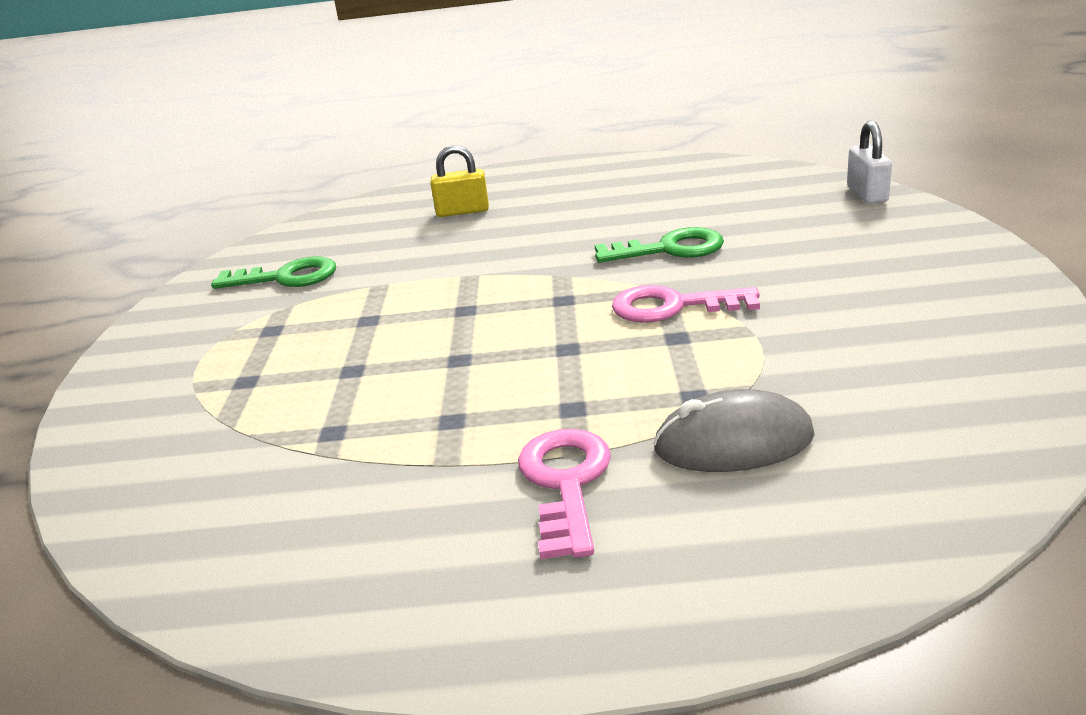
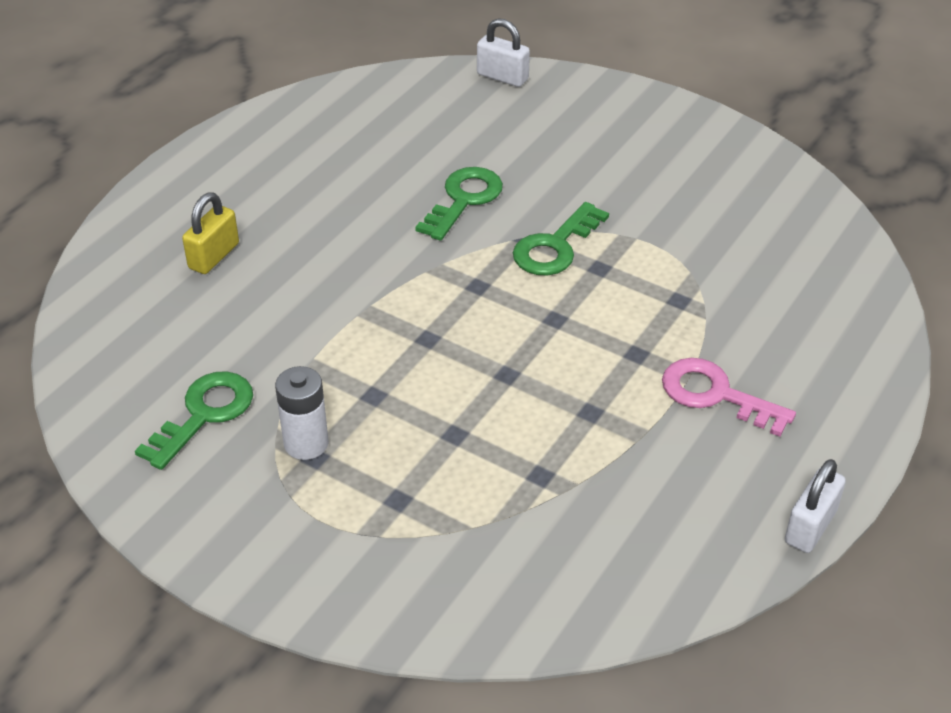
camera: 60 degrees left, 15 degrees up
(285, 321) = (306, 443): none -> white battery
(394, 657) = (810, 526): none -> white padlock
(673, 306) = (555, 247): pink key -> green key
(733, 442) = (742, 313): grey mouse -> none

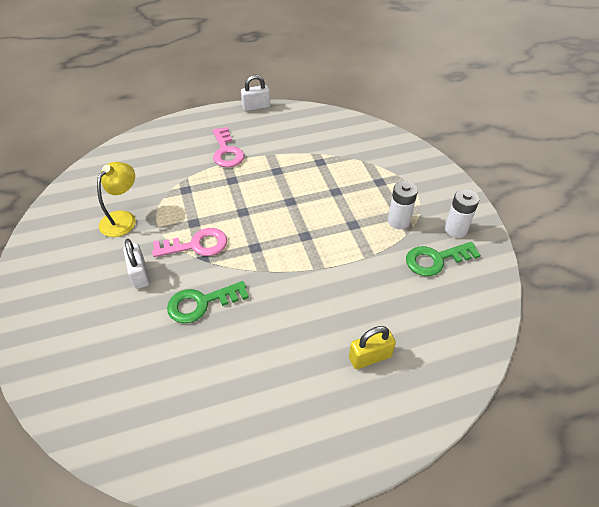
camera: 140 degrees left, 5 degrees up
(200, 484) = (455, 229): none -> white battery
(502, 77) = (54, 393): white padlock -> white padlock (139, 274)
(555, 247) = (196, 245): green key -> pink key
(694, 221) = (123, 218): none -> yellow lamp

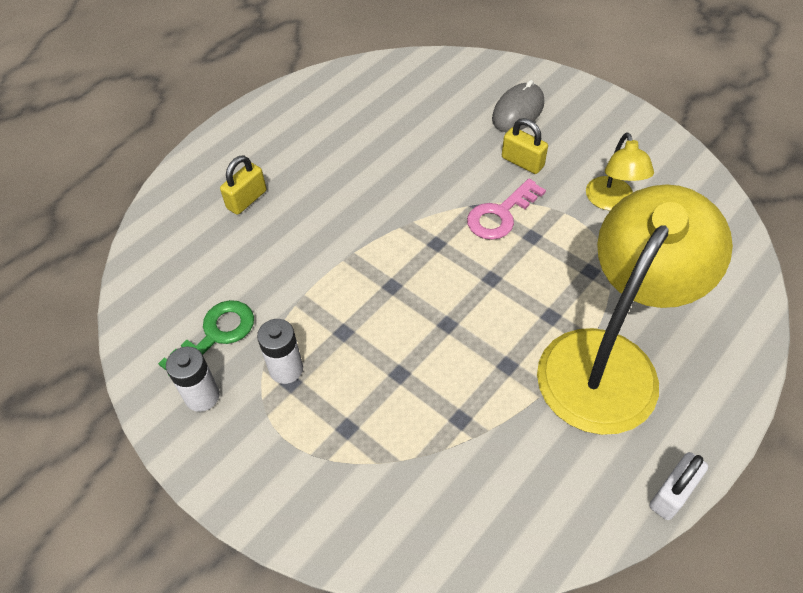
camera: 150 degrees right, 5 degrees up
(88, 321) = (518, 111): none -> grey mouse
(139, 274) = (522, 162): white padlock -> yellow padlock
(201, 303) = (437, 168): green key -> none
(226, 151) = (609, 360): pink key -> yellow lamp

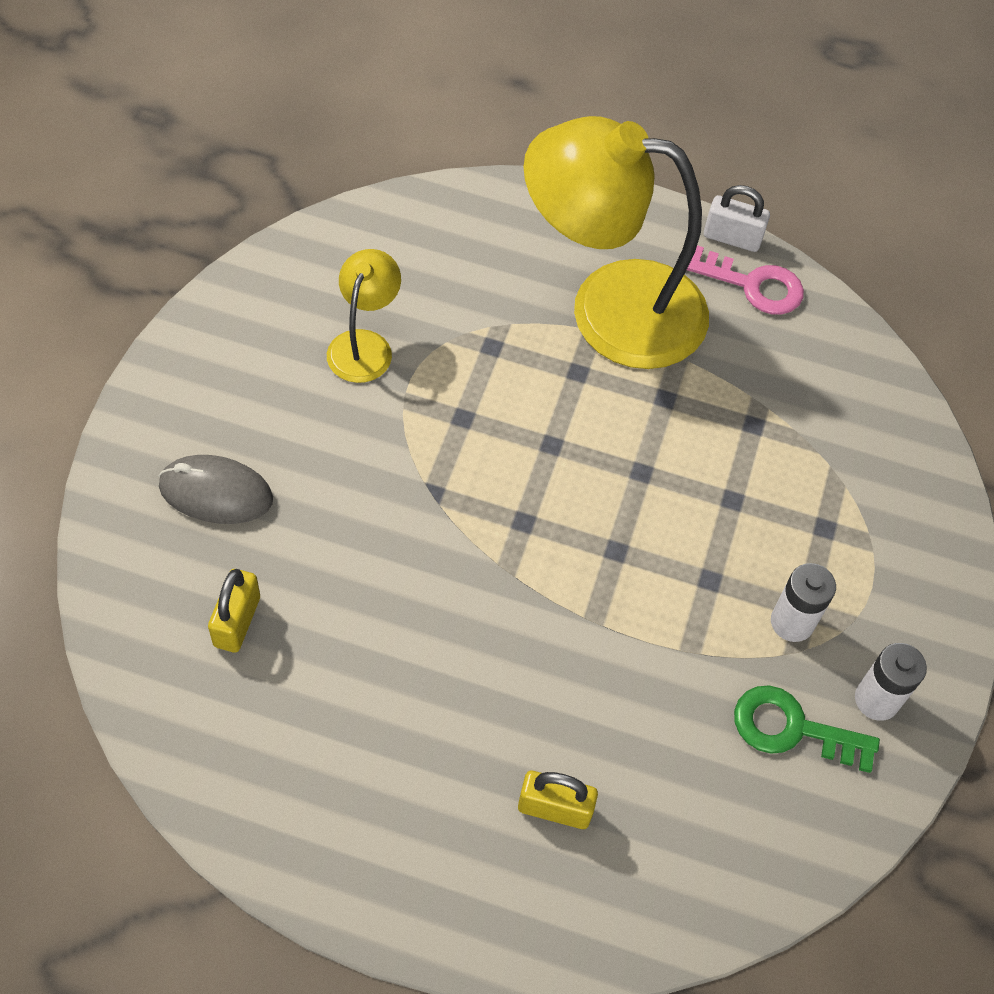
camera: 120 degrees left, 5 degrees up
(500, 214) = (440, 462): pink key -> pink key (753, 285)
(522, 162) = (328, 461): yellow padlock -> yellow padlock (237, 621)
(611, 201) = (364, 345): yellow lamp -> yellow lamp turned 45 degrees counterclockwise

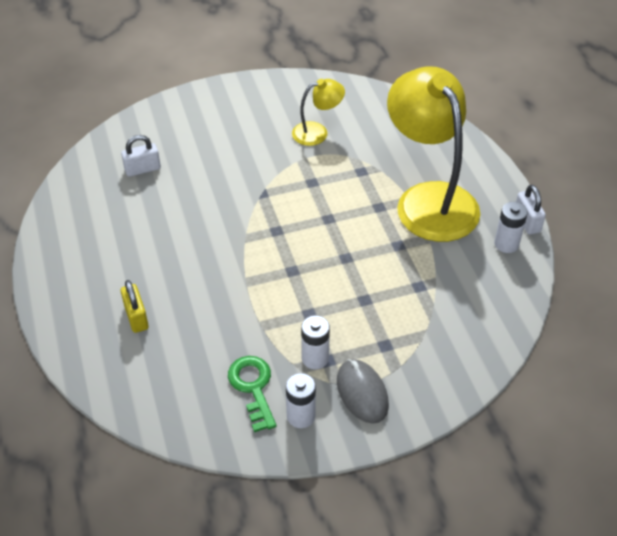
camera: 60 degrees right, 10 degrees down
(216, 493) = (198, 130): grey mouse -> grey mouse (362, 393)
(237, 621) = (142, 169): yellow padlock -> white padlock
(753, 285) = (506, 244): pink key -> white battery

